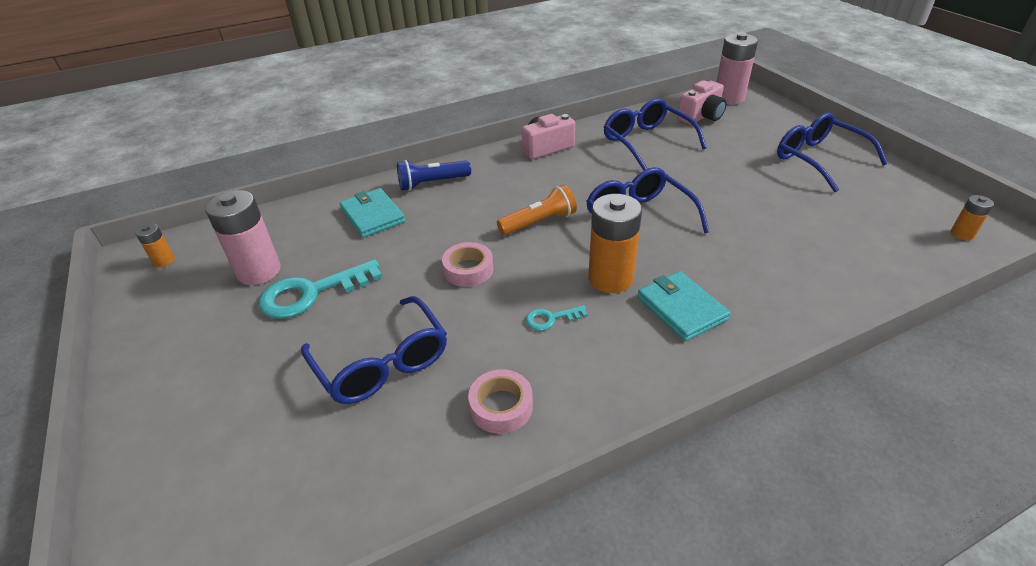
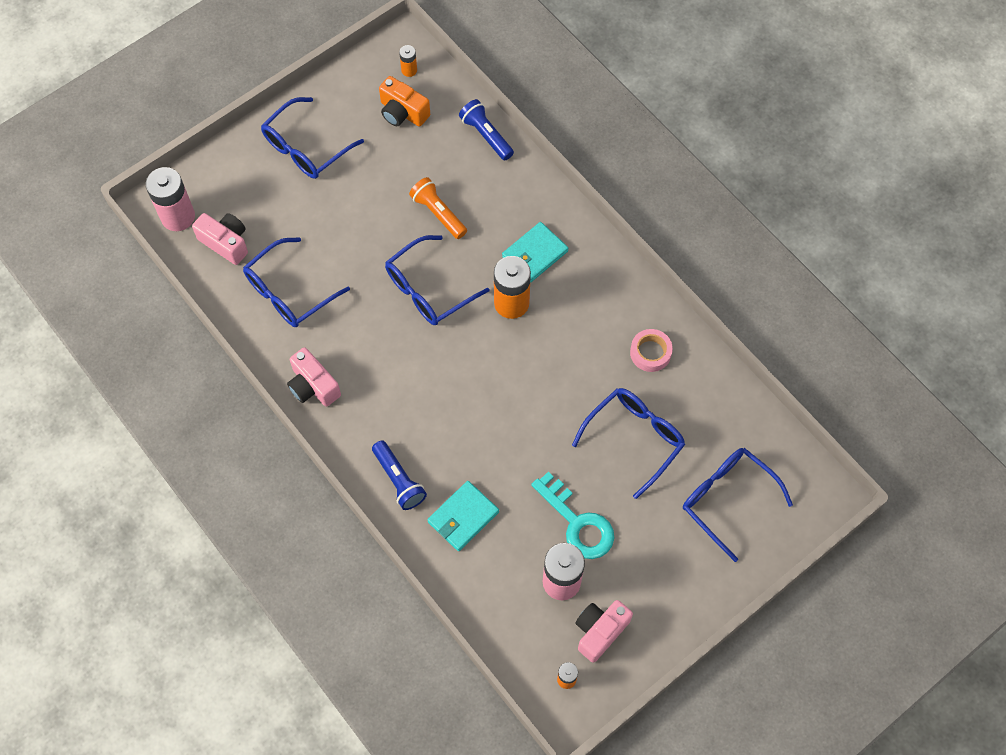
camera: 105 degrees left, 25 degrees up
(185, 291) = (600, 631): none -> pink camera
(236, 452) = (726, 499): none -> blue glasses
(468, 270) = (523, 409): pink tape -> none
(539, 222) = (447, 368): orange flashlight -> orange flashlight (438, 213)
(551, 318) = (565, 337): turquoise key -> none
(874, 288) = (486, 135): none -> blue flashlight
(890, 223) = (403, 112): none -> orange camera

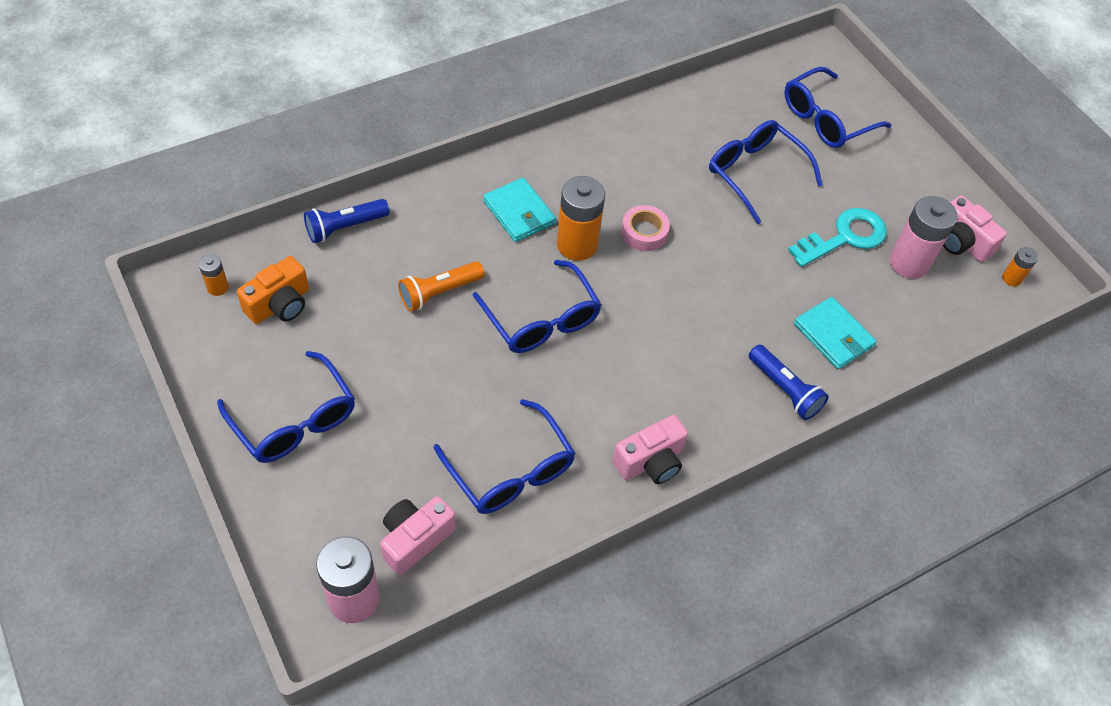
camera: 85 degrees left, 10 degrees down
(399, 480) = (784, 389): blue flashlight -> blue flashlight turned 75 degrees clockwise
(650, 353) = (659, 141): pink tape -> pink tape (644, 232)

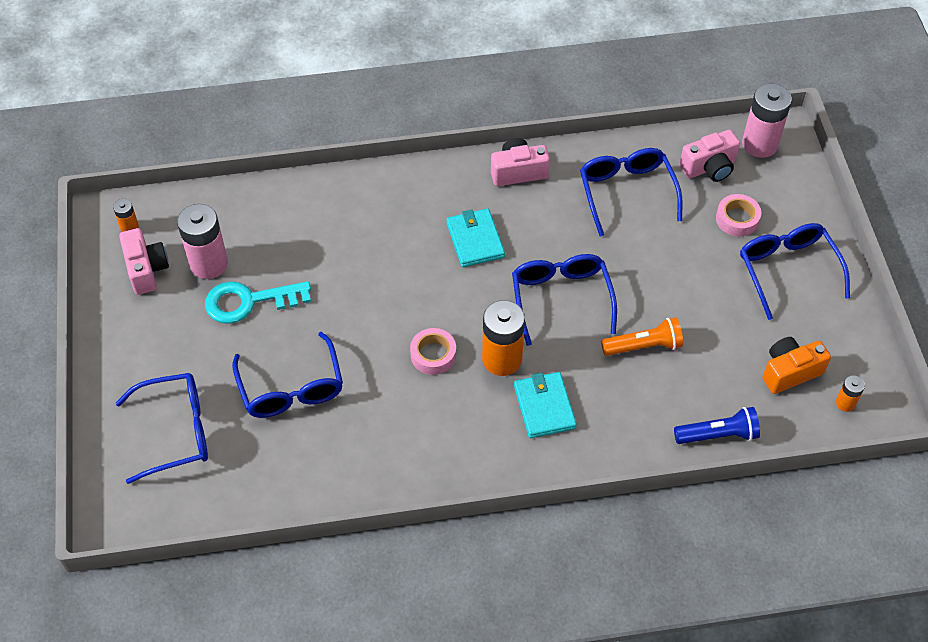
camera: 155 degrees left, 0 degrees up
(366, 472) = (737, 219): none -> pink tape
(784, 389) = (386, 193): blue flashlight -> none
(833, 335) = (319, 222): turquoise wallet -> turquoise wallet (475, 240)

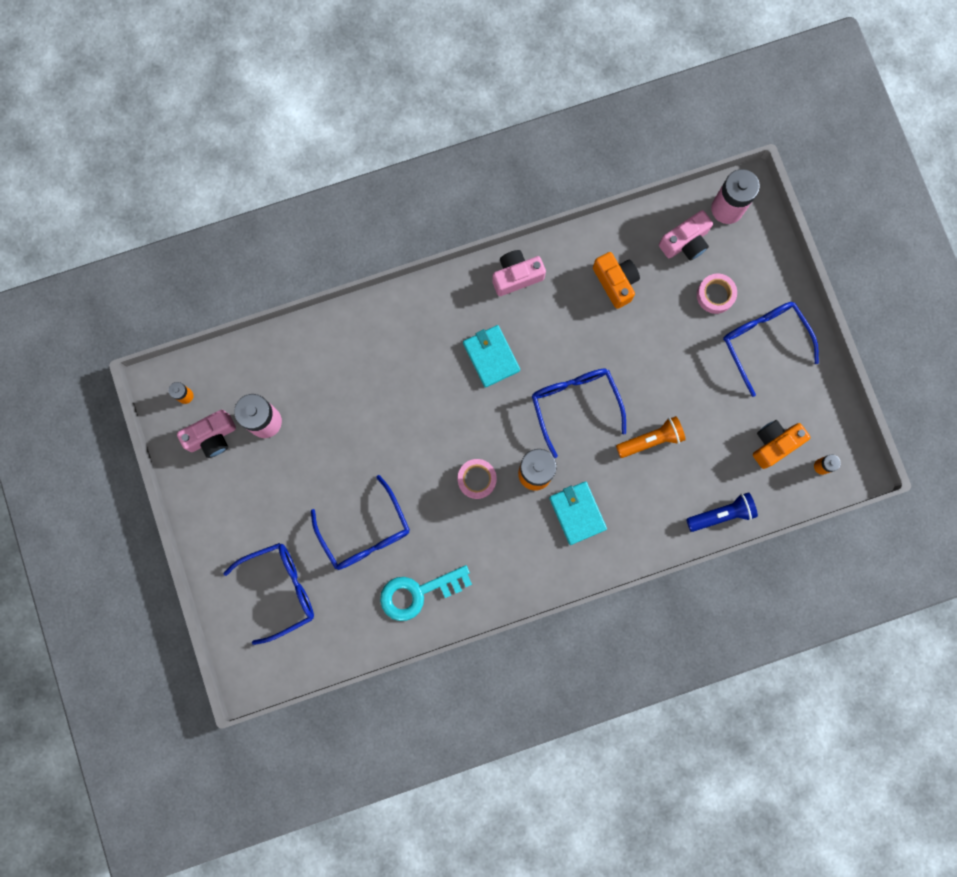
camera: 10 degrees left, 25 degrees up
(146, 269) = (212, 437): pink camera -> pink camera turned 90 degrees clockwise
(249, 301) = (310, 454): turquoise key -> turquoise key (418, 592)
(626, 192) = (615, 282): blue glasses -> orange camera

